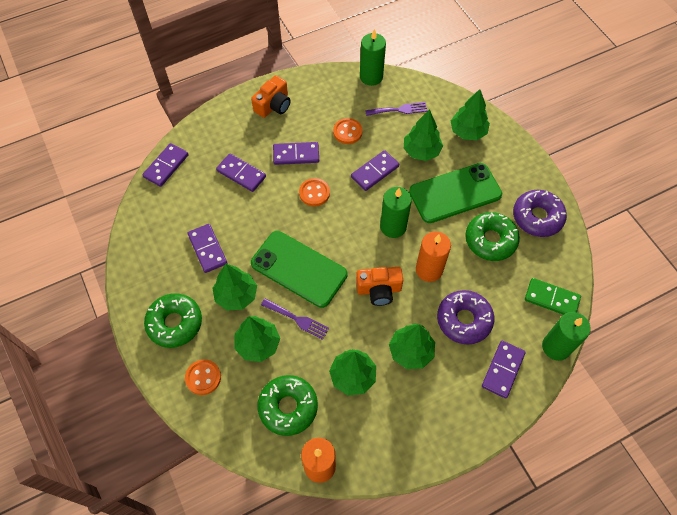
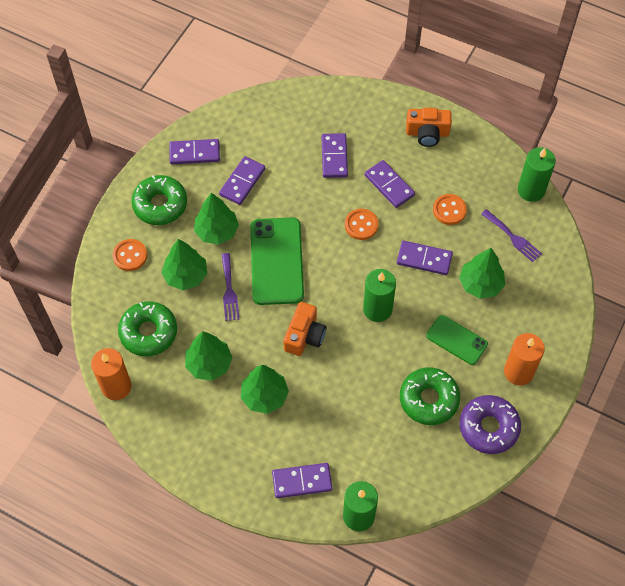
camera: 55 degrees right, 0 degrees up
(166, 166) = (296, 97): purple domino -> purple domino (194, 153)
(379, 290) = (304, 336): orange camera -> orange camera turned 120 degrees counterclockwise
(429, 270) = (356, 364): orange candle -> orange candle (518, 372)
(455, 193) = (456, 340): green phone -> green phone, size x0.58
(464, 320) = (327, 422): purple donut -> none
(468, 132) = (538, 311): green tree -> none
(551, 299) = (407, 486): green domino -> none

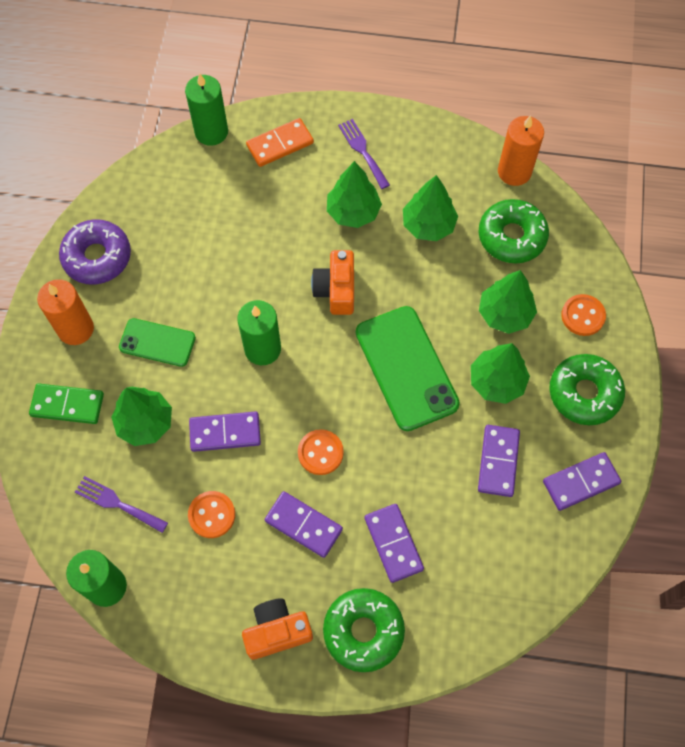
camera: 160 degrees right, 5 degrees up
(229, 290) = (446, 313): purple fork -> purple fork (362, 151)
(302, 481) = (280, 144): purple domino -> orange domino
(429, 399) = (171, 265): green donut -> green donut (363, 631)
(536, 315) = (67, 405): none -> green domino

